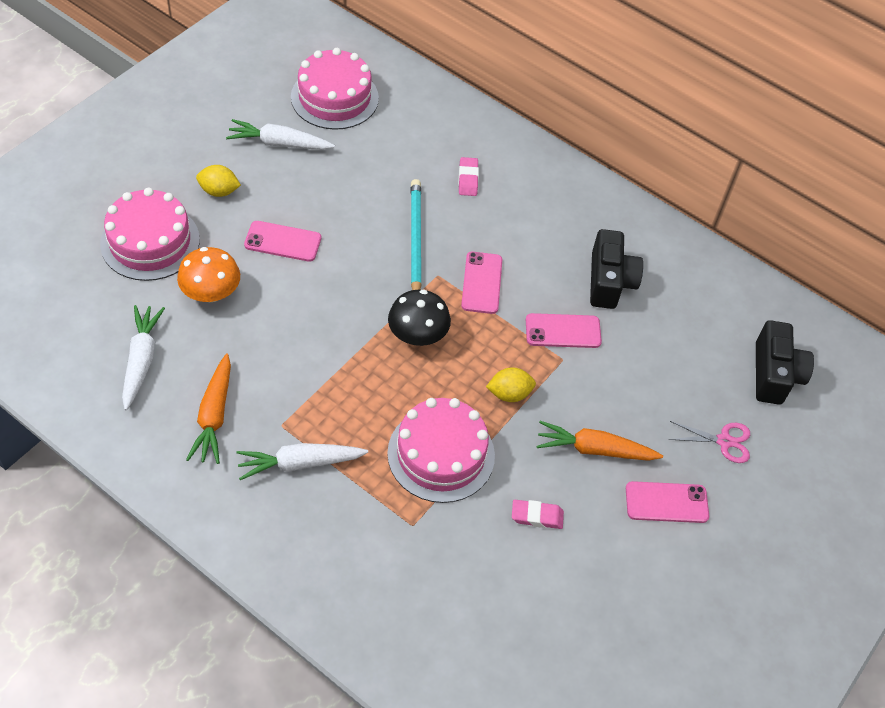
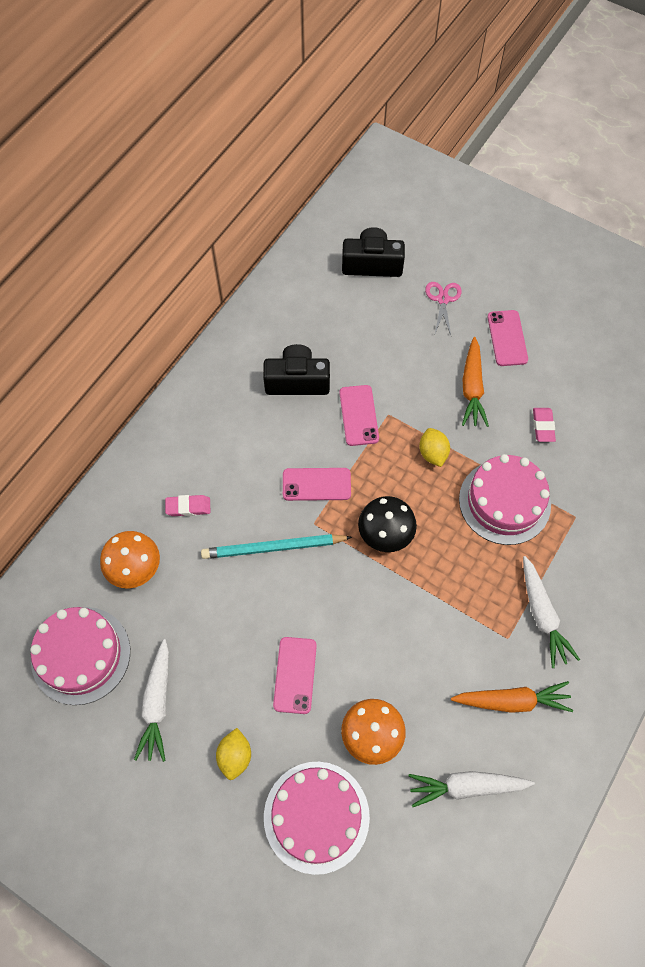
camera: 90 degrees left, 10 degrees up
(410, 137) = (134, 568): none -> orange mushroom

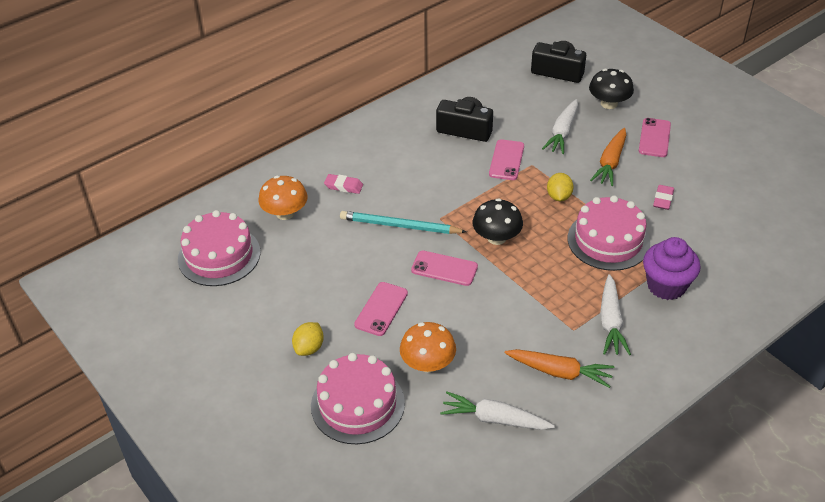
camera: 20 degrees right, 20 degrees down
(157, 704) = (263, 300): white carrot -> white carrot (562, 133)
(316, 484) = (453, 195): pink phone -> pink phone (444, 268)
(443, 299) = (609, 103): pink scissors -> black mushroom
(582, 548) = (666, 286): none -> purple cupcake

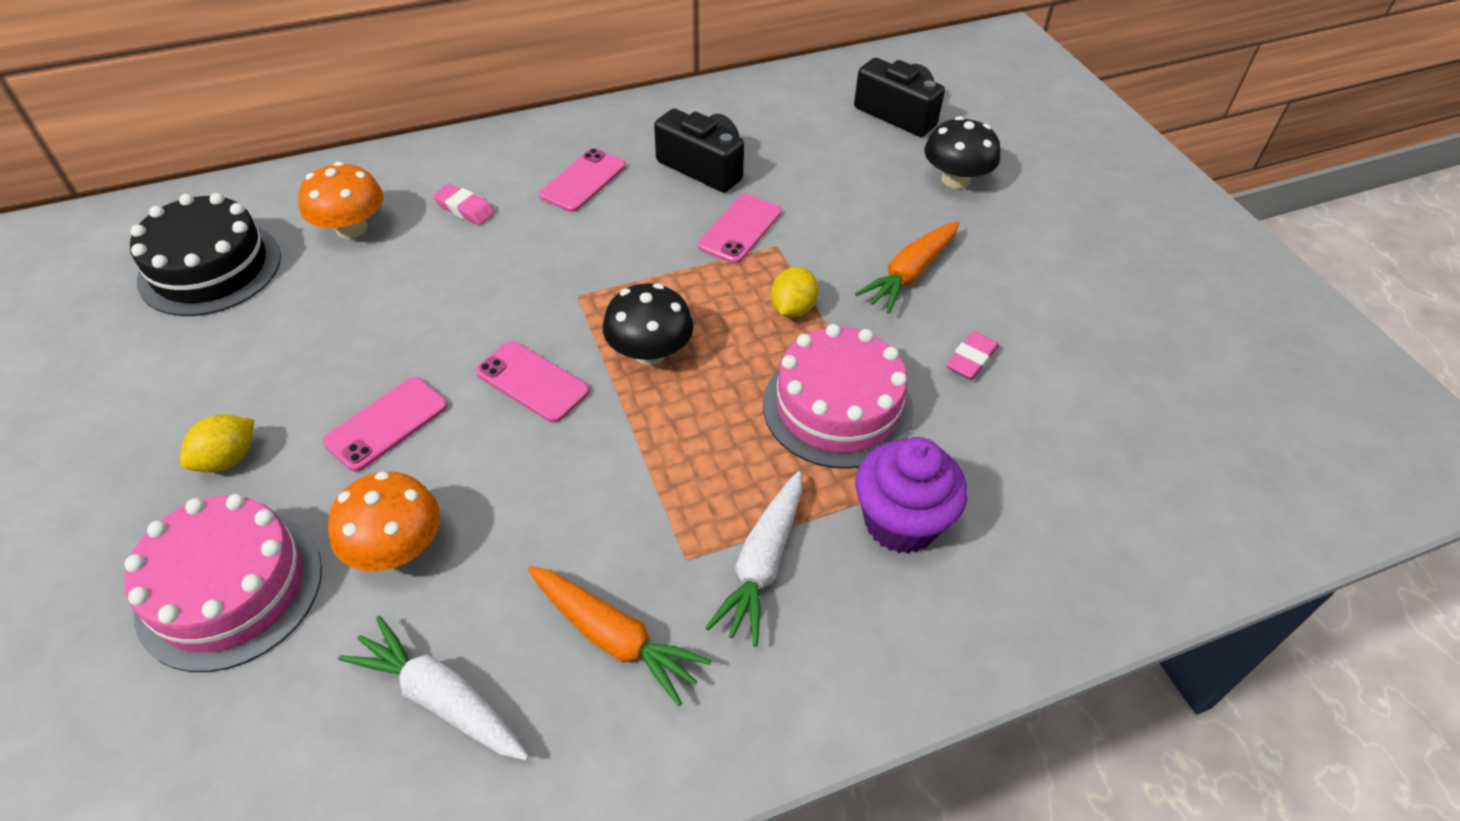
camera: 15 degrees right, 5 degrees up
(219, 255) = (210, 268): pink cake -> black cake
(400, 226) = (508, 292): turquoise pencil -> none
(562, 133) = (855, 207): white carrot -> none
(654, 138) = (1006, 251): pink phone -> pink phone (583, 181)

